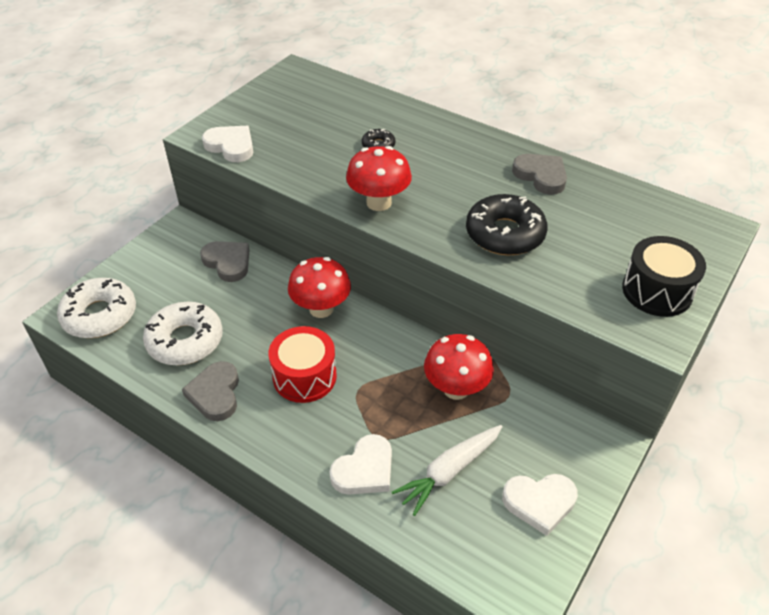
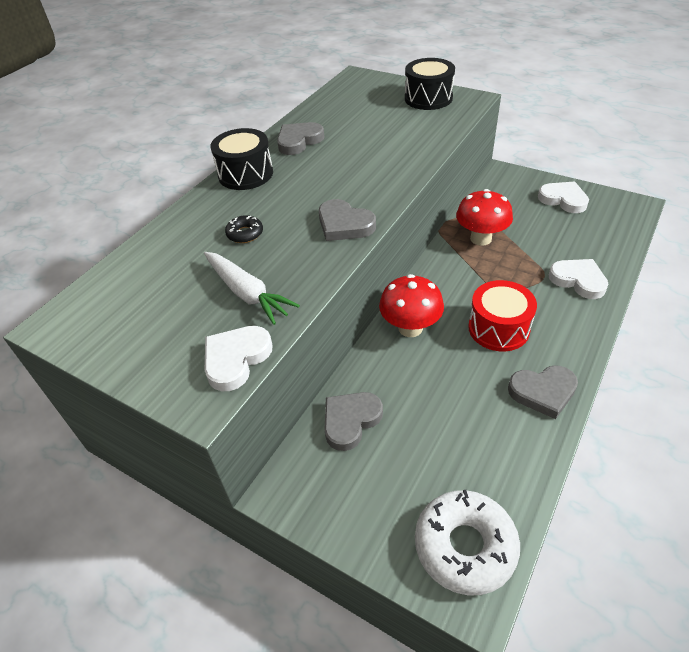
camera: 90 degrees left, 0 degrees up
(185, 341) = (482, 436): white donut -> none
(379, 203) = (344, 224): red mushroom -> grey heart
(449, 471) = (558, 238): white carrot -> white carrot (247, 293)
(476, 142) = (245, 174): none -> black drum
(505, 234) = (379, 156): black donut -> none
(539, 503) = (563, 199): white heart -> white heart turned 45 degrees counterclockwise

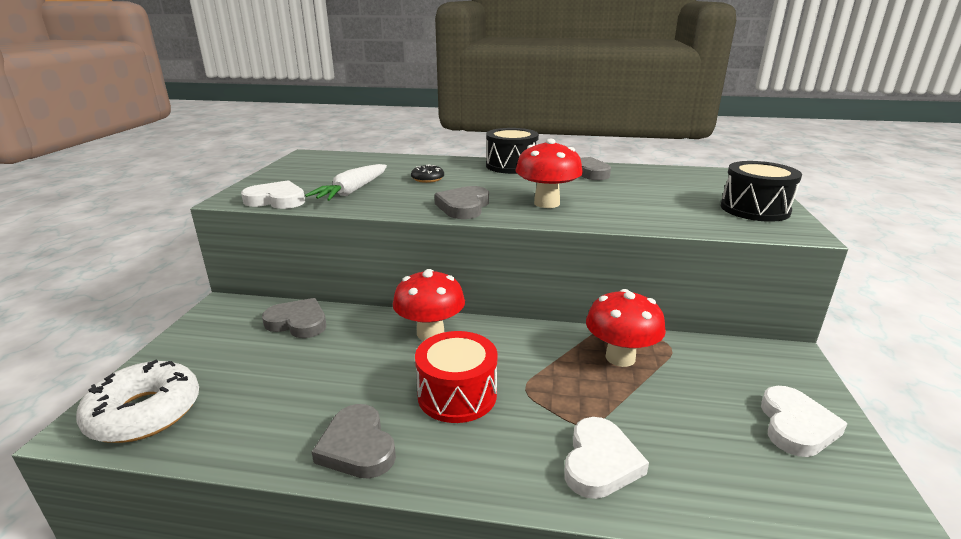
camera: 65 degrees right, 20 degrees down
(363, 179) = (546, 203): none -> red mushroom

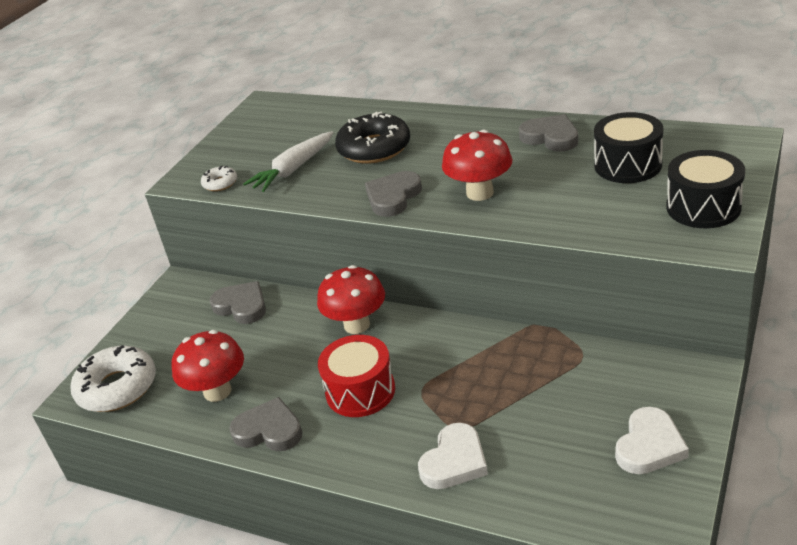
camera: 20 degrees right, 10 degrees up
(276, 200) = (220, 183): white heart -> white donut
(357, 447) = (269, 430): grey heart -> grey heart turned 120 degrees clockwise
(427, 179) = (374, 148): black donut -> black donut, size x2.08
(511, 166) = (474, 123): black drum -> black drum (627, 165)
(620, 357) = (525, 363): red mushroom -> red mushroom (217, 391)

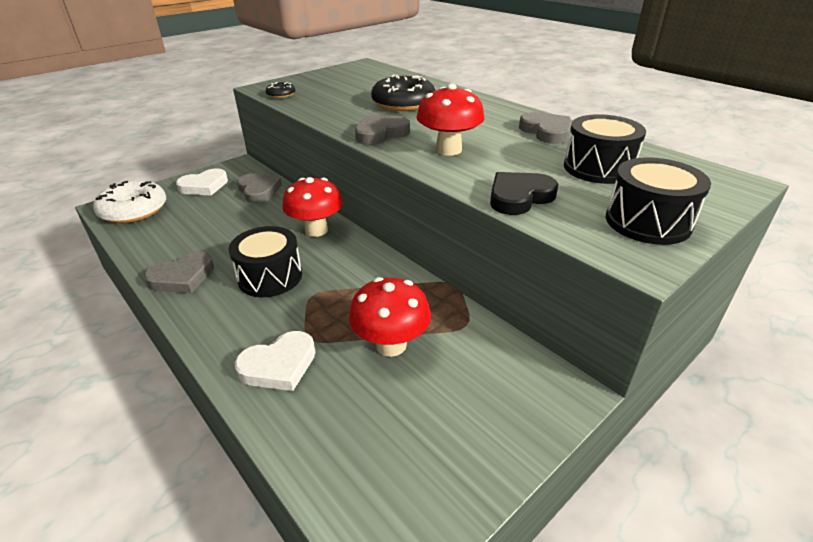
camera: 20 degrees right, 0 degrees up
(217, 391) = (184, 237): red mushroom -> red mushroom (391, 345)
(220, 183) = (281, 95): white donut -> black donut
(269, 430) = (182, 277): grey heart -> grey heart turned 105 degrees clockwise
(293, 169) = (335, 100): white carrot -> none
(360, 391) = (270, 277): red drum -> black drum
(587, 221) = (519, 197): none -> black heart
(649, 446) = (458, 439): white heart -> white heart (204, 186)

